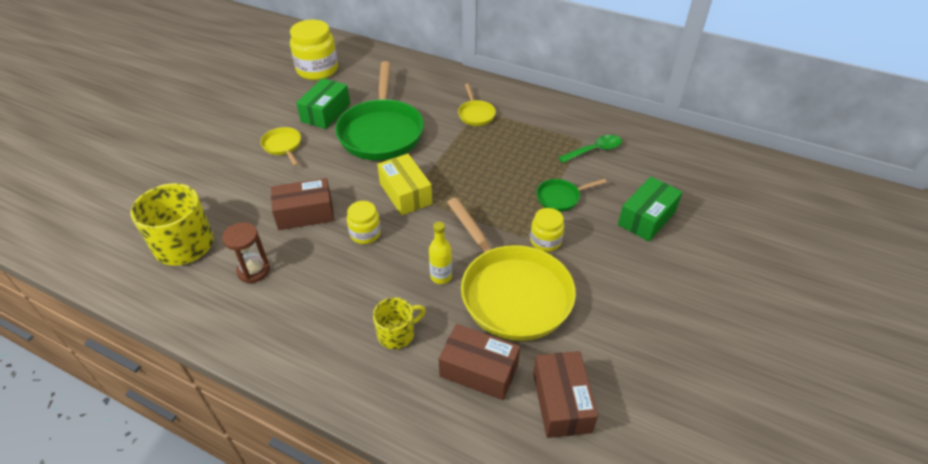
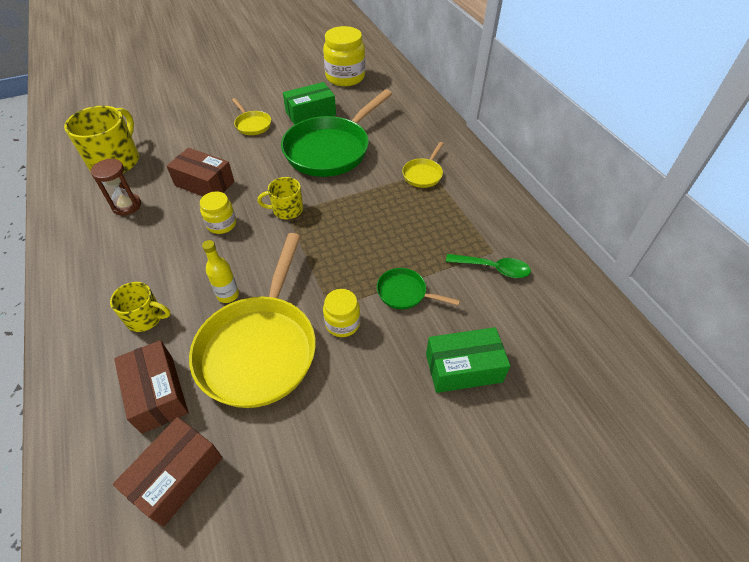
camera: 40 degrees right, 5 degrees up
(283, 146) = (252, 125): yellow pan -> yellow pan turned 135 degrees clockwise
(405, 193) = (287, 210): yellow box -> yellow mug

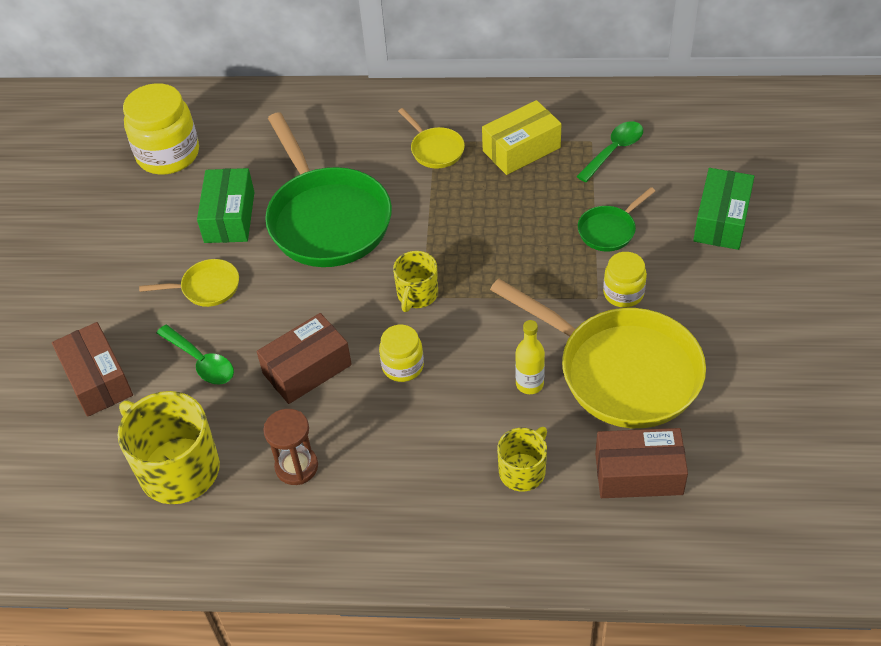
camera: 60 degrees left, 0 degrees up
(177, 476) = (744, 471): brown box -> brown box (97, 380)
(196, 142) = (201, 362): none -> green spoon
(455, 216) = (521, 149): none -> yellow box

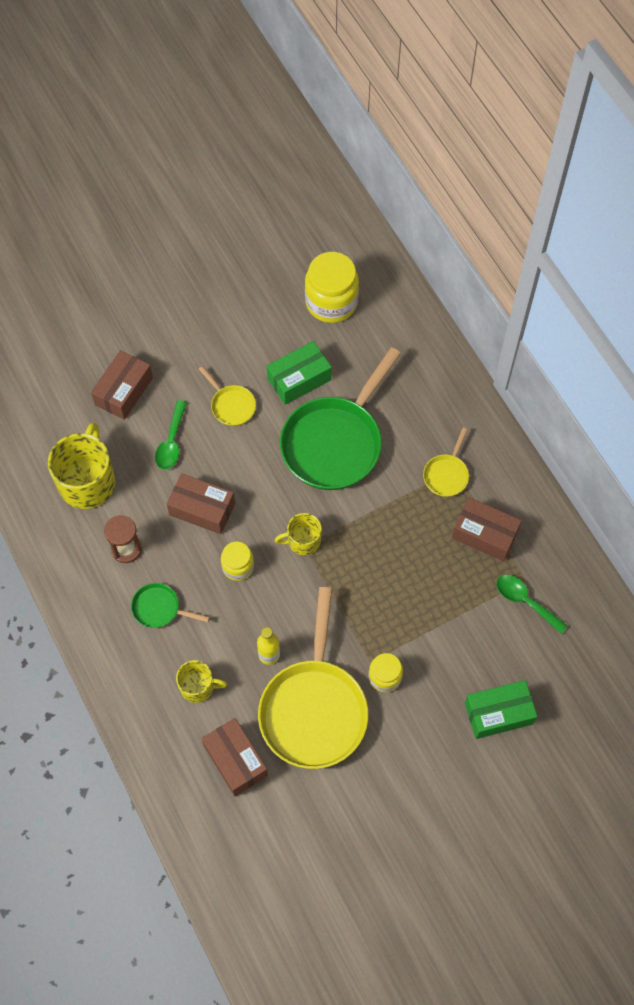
camera: 55 degrees right, 15 degrees up
(521, 149) = (484, 534): yellow box -> brown box
(609, 230) = (440, 638): green pan -> green pan (159, 608)
(614, 150) = (525, 601): green spoon -> green spoon turned 150 degrees counterclockwise

